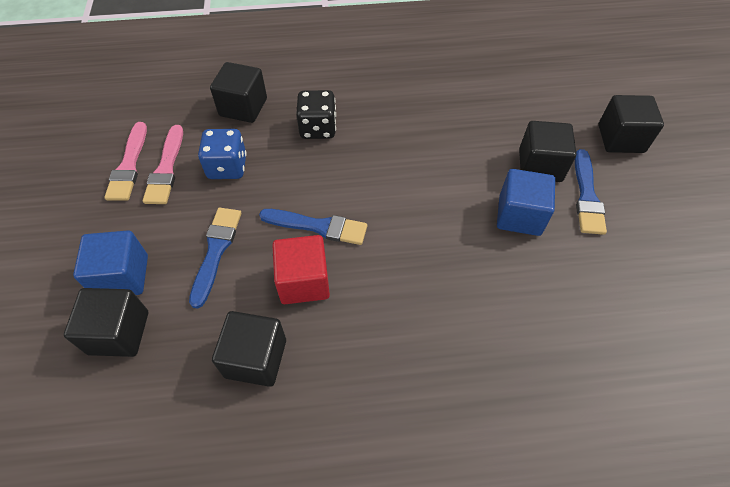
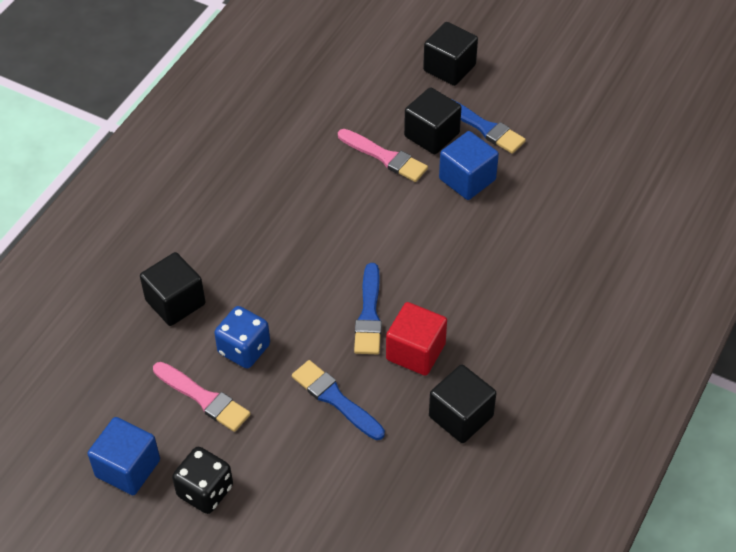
camera: 55 degrees left, 5 degrees down
(119, 332) = (365, 502): black cube -> none
(122, 276) = (307, 479): blue cube -> blue cube (128, 468)
(129, 166) = (172, 427): pink brush -> pink brush (385, 157)
(318, 128) = (256, 258): black dice -> black dice (205, 491)
(318, 226) = (369, 314): blue brush -> blue brush turned 135 degrees clockwise

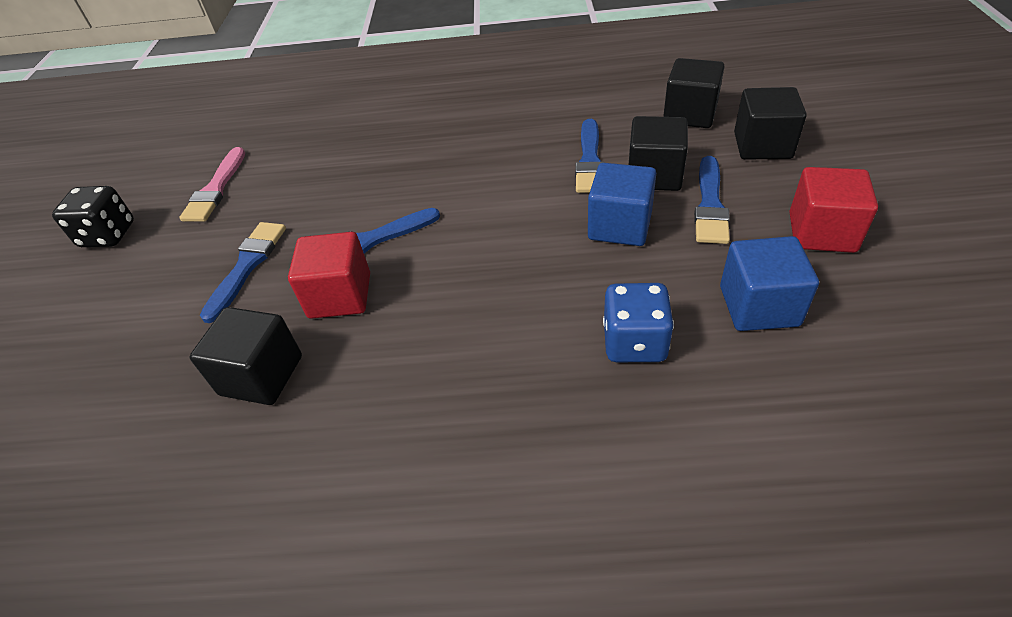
camera: 65 degrees right, 5 degrees down
(128, 468) = (125, 184): blue cube -> blue cube (759, 306)
(175, 302) = (316, 131): black cube -> black cube (690, 114)
(244, 349) = (283, 186): blue dice -> blue dice (634, 342)
(385, 157) = (590, 161): pink brush -> blue brush
(548, 98) = (821, 232): none -> red cube

